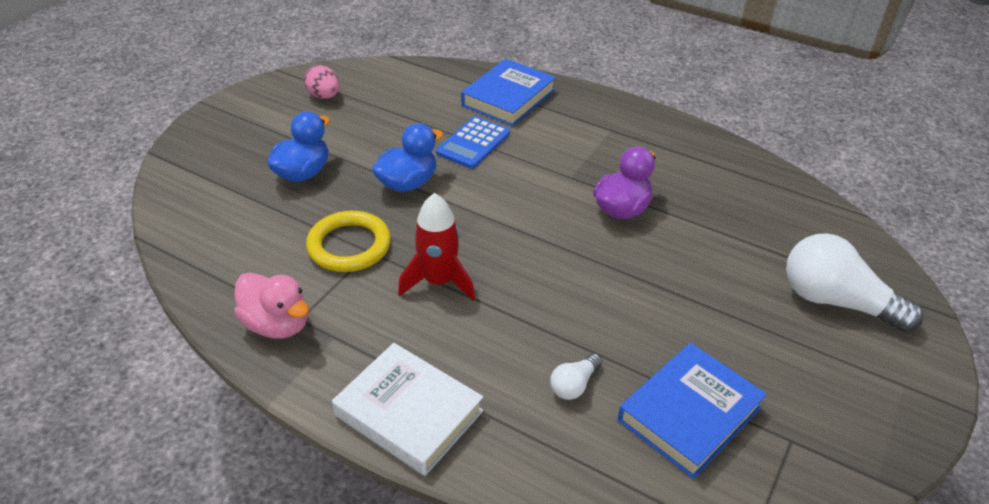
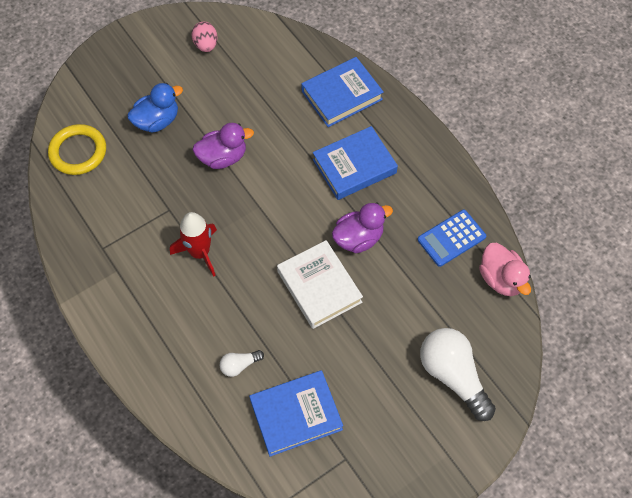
camera: 25 degrees right, 20 degrees up
(277, 324) = (87, 247): pink duck -> pink duck (501, 279)
(349, 246) = (158, 200): yellow ring -> yellow ring (78, 152)
(408, 183) = (223, 157): blue duck -> purple duck
(409, 413) = (134, 343): white book -> white book (319, 287)
(473, 143) = (289, 134): blue calculator -> blue calculator (451, 238)
(567, 149) = (354, 166): none -> blue book

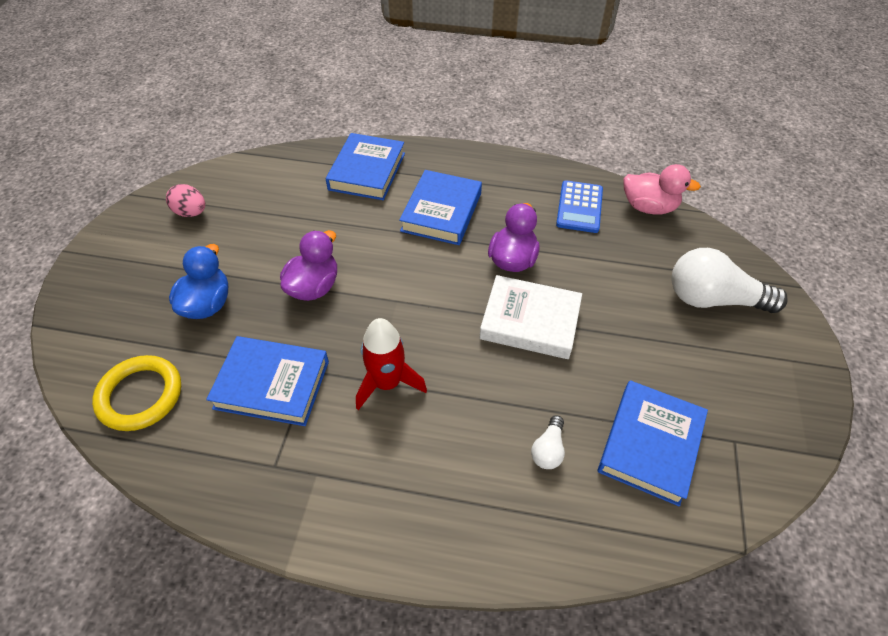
camera: 45 degrees left, 10 degrees down
(143, 201) = (272, 384): none -> blue book

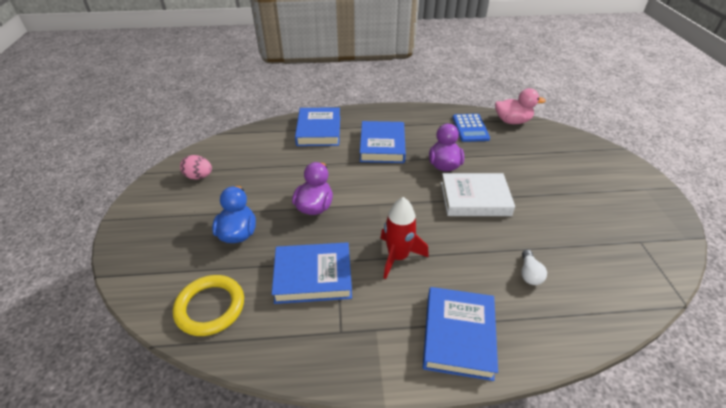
camera: 15 degrees left, 10 degrees down
(650, 445) = (591, 255): blue book -> blue book (458, 335)
(713, 299) = (579, 164): white light bulb -> none

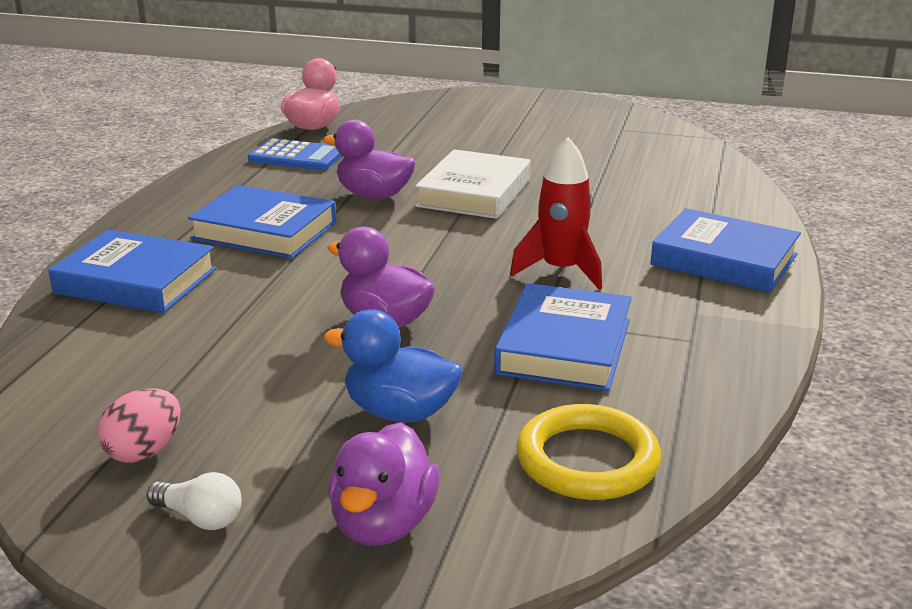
camera: 70 degrees left, 15 degrees down
(158, 251) = (383, 524): none -> purple duck
(529, 274) = (641, 196): white light bulb -> white light bulb (200, 518)

